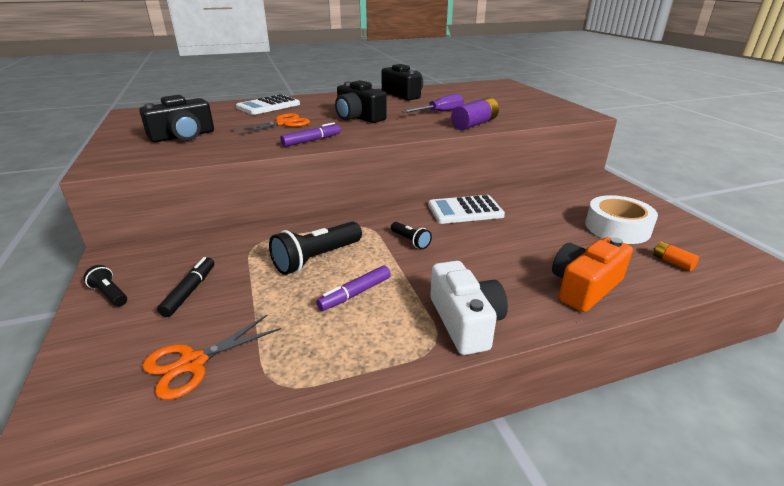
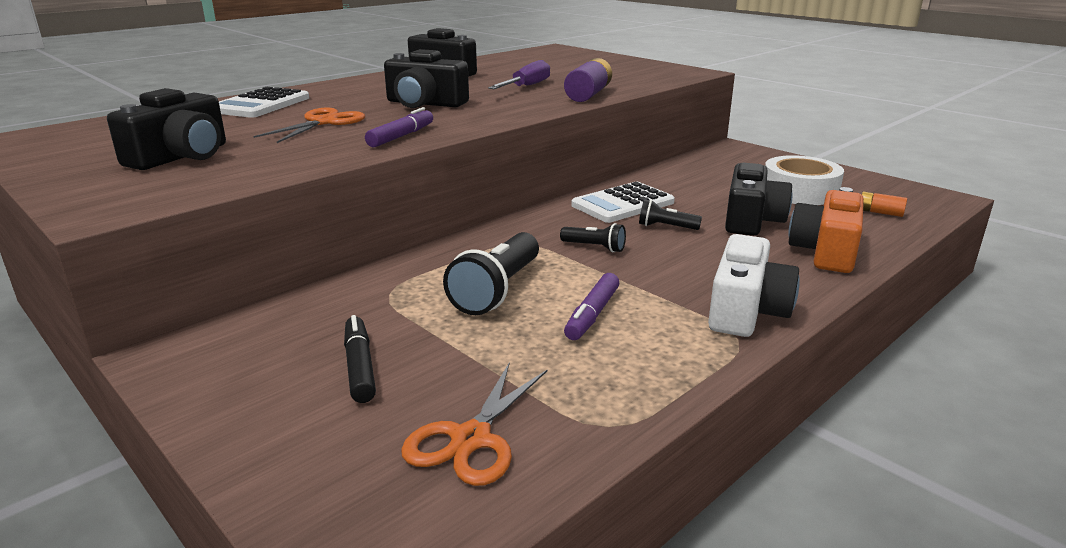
camera: 25 degrees left, 5 degrees down
(110, 294) = (230, 402): black flashlight -> black flashlight (666, 227)
(465, 321) = (746, 310): white camera -> white camera turned 60 degrees clockwise
(549, 244) = (751, 220): none -> black camera

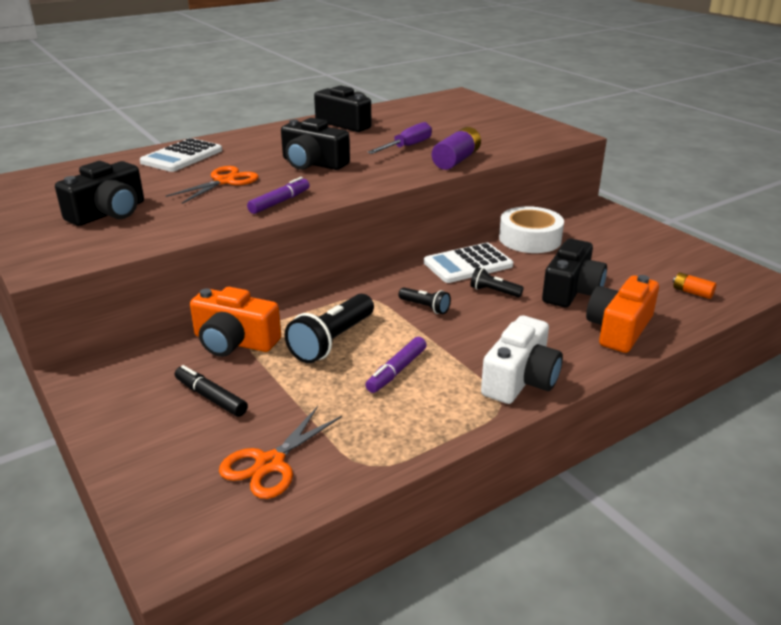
camera: 10 degrees right, 5 degrees up
(359, 367) = (211, 397): black marker -> black marker turned 45 degrees counterclockwise
(370, 301) = (234, 341): none -> orange camera
(799, 191) = (631, 263): white tape -> white tape (530, 239)

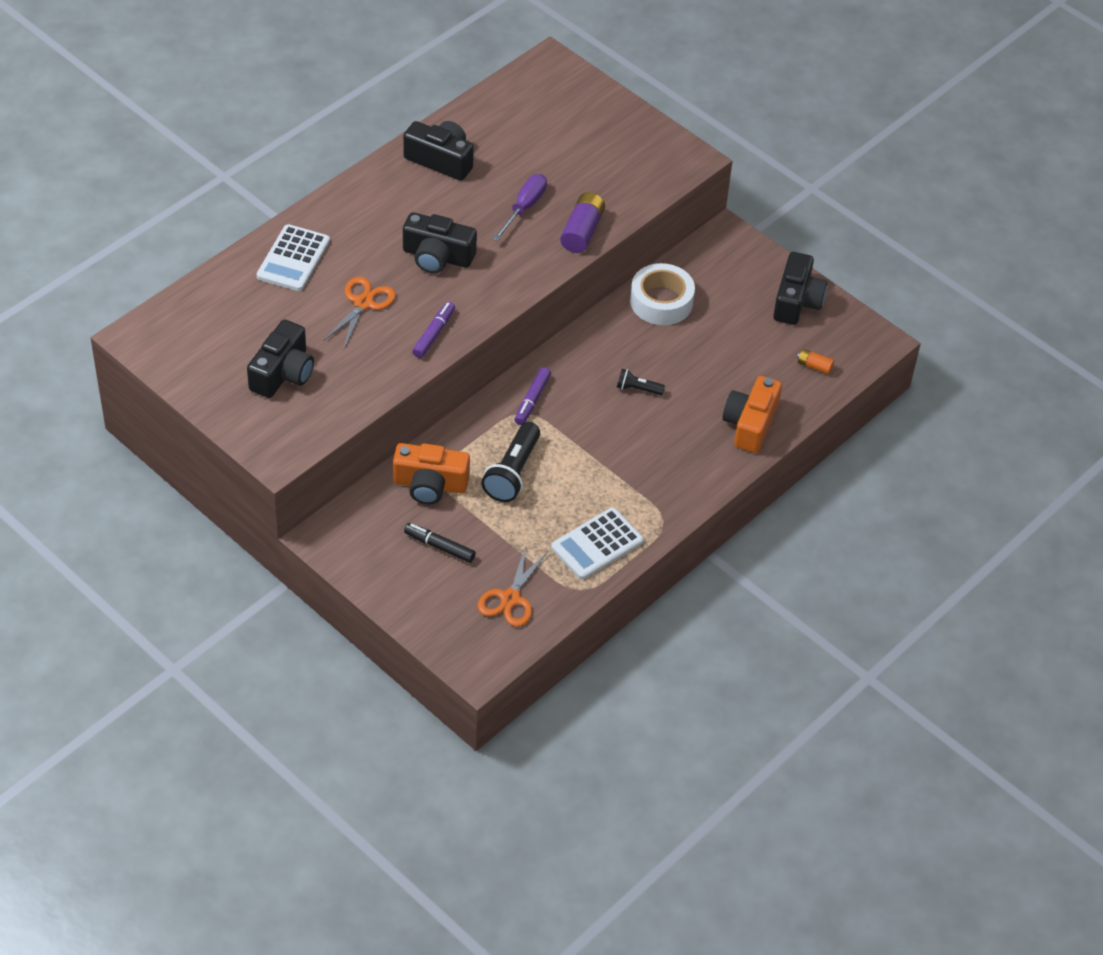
camera: 15 degrees left, 20 degrees up
(397, 371) = (576, 498): purple marker -> purple marker (532, 400)
(425, 307) = (580, 418): black flashlight -> none
(468, 264) = (607, 351): white calculator -> white calculator (597, 544)
(520, 379) = (674, 494): white camera -> none
(571, 290) = (707, 378): black camera -> black camera (796, 301)

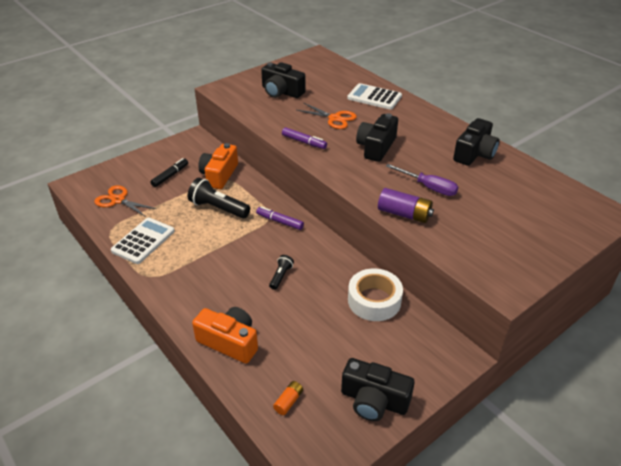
camera: 100 degrees right, 10 degrees down
(597, 544) = (143, 241): white calculator -> white calculator turned 60 degrees clockwise

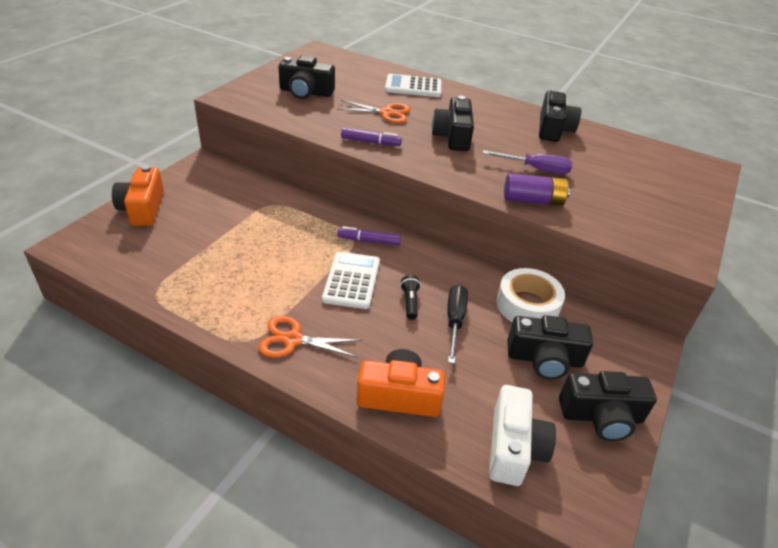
camera: 25 degrees left, 0 degrees up
(118, 200) = (144, 254): orange scissors -> orange scissors (293, 340)
(143, 241) = (210, 298): white calculator -> white calculator (351, 280)
(170, 176) = (199, 212): black marker -> none
(218, 208) = (285, 239): black flashlight -> none
(219, 175) = (263, 201): orange camera -> orange camera (143, 208)
(288, 401) = (513, 447): orange battery -> white camera
(306, 298) = (454, 321): none -> black screwdriver
(358, 345) = (544, 359): none -> black camera

